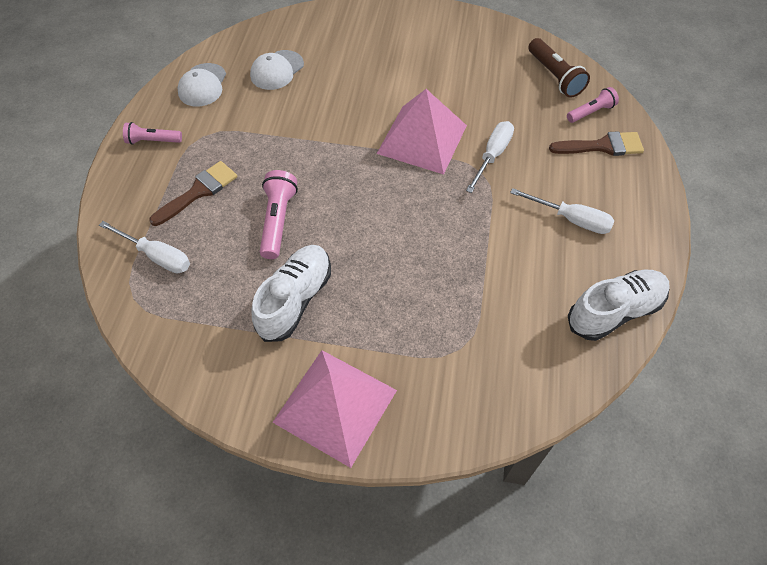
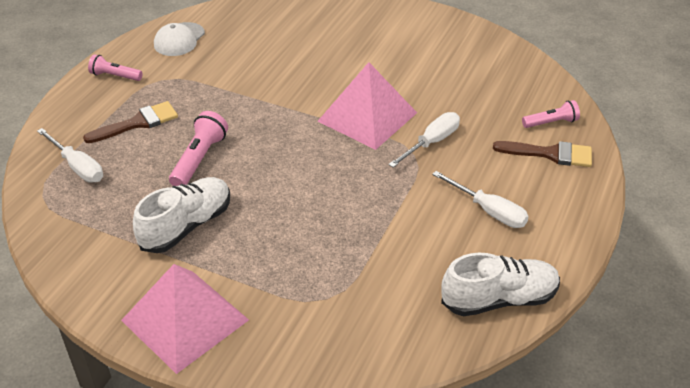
camera: 15 degrees right, 15 degrees down
(277, 70) = (253, 38): white cap -> none
(554, 76) = (526, 86): brown flashlight -> none

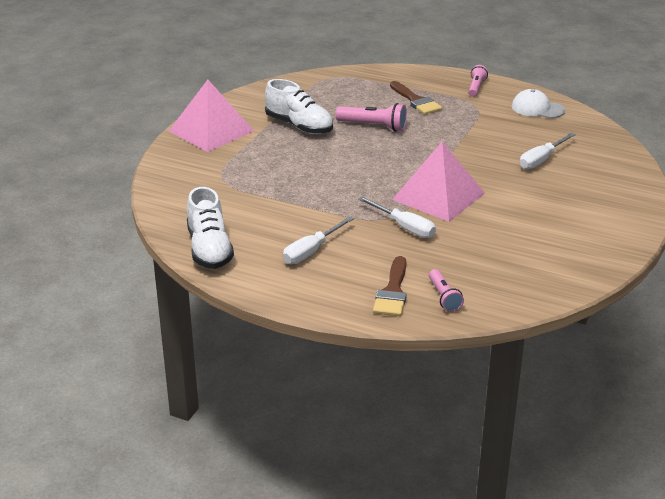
camera: 90 degrees right, 10 degrees down
(78, 167) = (362, 85): white screwdriver -> white screwdriver (541, 160)

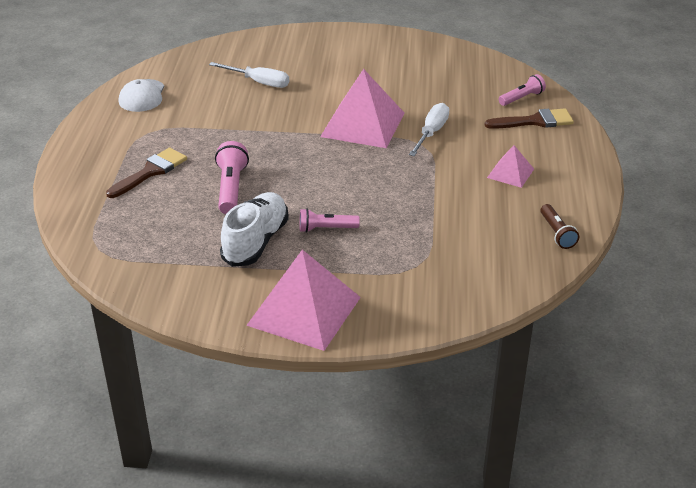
camera: 110 degrees left, 5 degrees up
(209, 249) = (557, 233): white shoe -> brown flashlight
(311, 251) = (510, 173): white screwdriver -> pink pyramid
(476, 87) = (99, 138): pink flashlight -> pink flashlight (326, 229)

